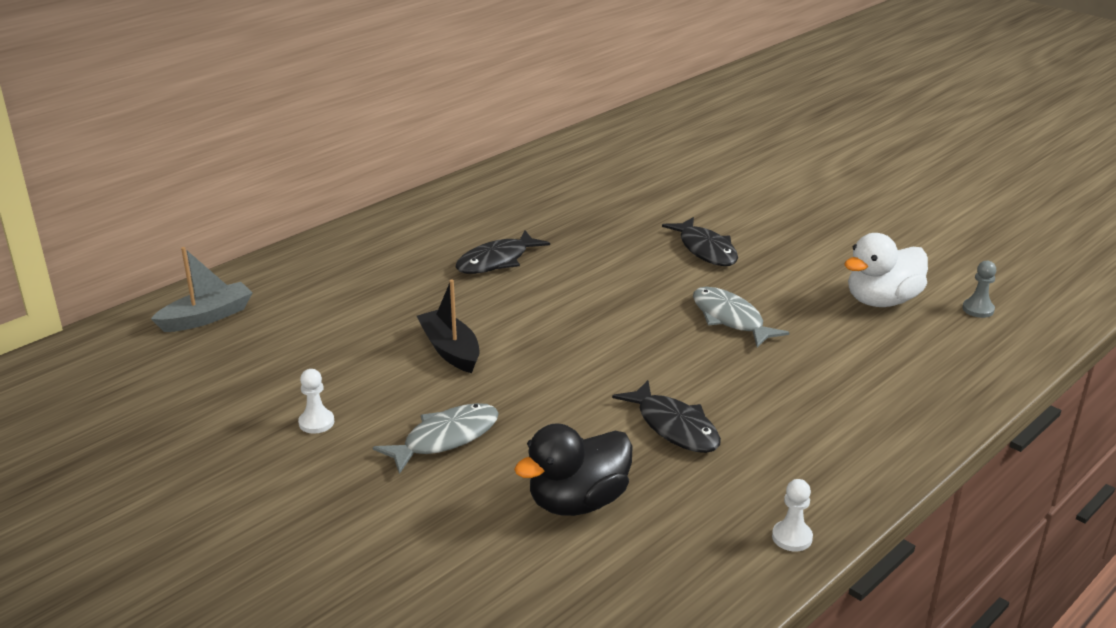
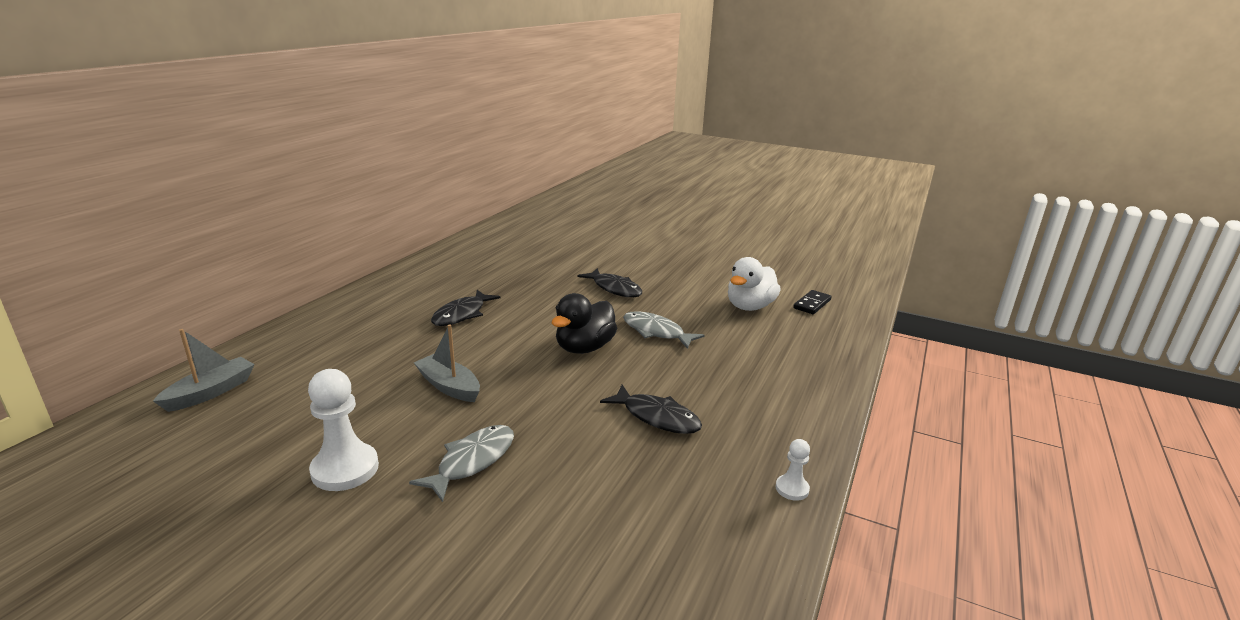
camera: 20 degrees left, 5 degrees down
(316, 422) = (345, 469): white pawn -> white pawn, size x1.94
(450, 350) = (449, 386): black boat -> grey boat
(578, 502) = (610, 495): black duck -> black duck (584, 348)
(978, 309) = (812, 304): grey pawn -> black domino

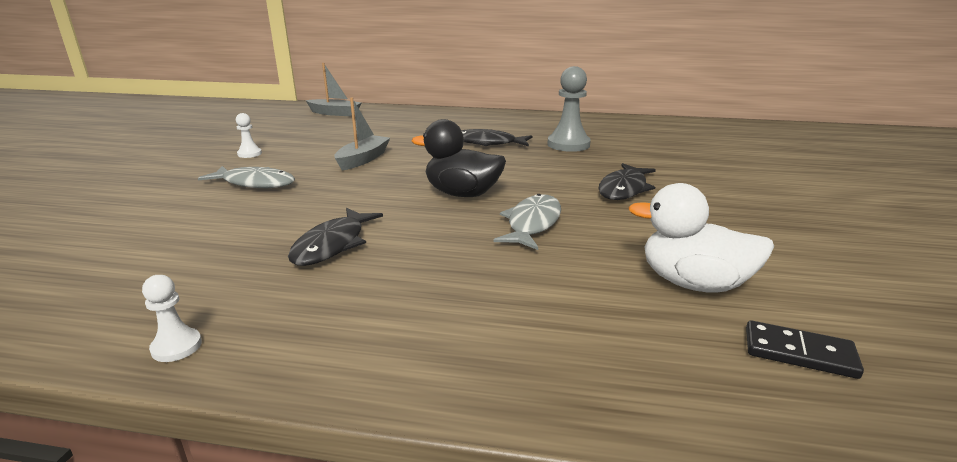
camera: 75 degrees right, 0 degrees up
(345, 469) = (249, 154): white pawn -> white pawn, size x0.52
(502, 283) = (568, 144): none -> grey pawn

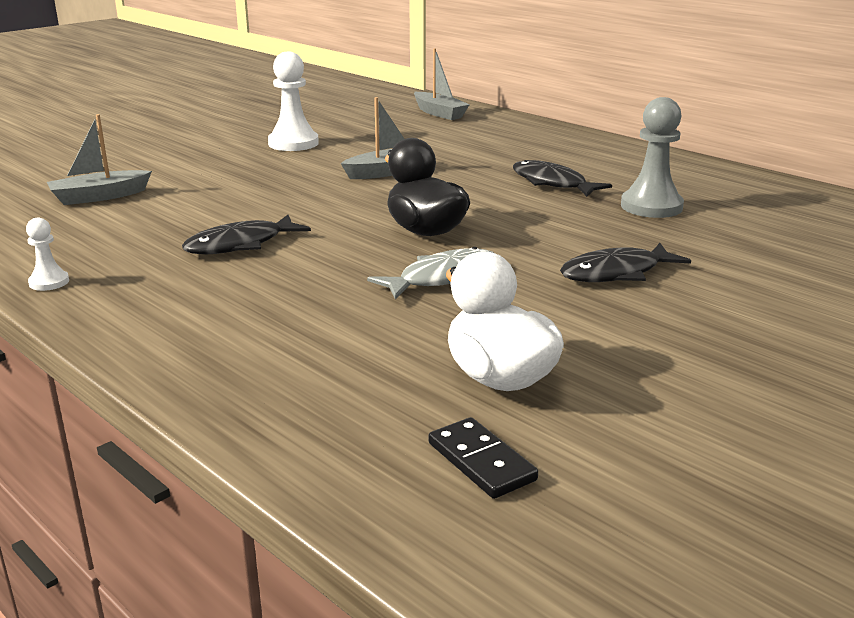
camera: 35 degrees right, 0 degrees up
(111, 241) = (99, 197): none -> grey boat
(249, 154) = (293, 143): white pawn -> white pawn, size x1.94
(255, 183) = (258, 174): grey fish -> none

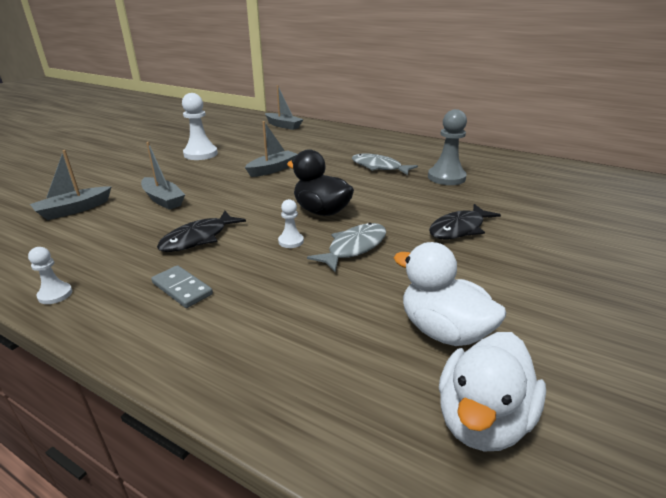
camera: 15 degrees left, 5 degrees up
(195, 294) = (182, 289): none -> grey domino
(216, 196) = (163, 200): none -> grey boat
(360, 261) = (291, 241): none -> white pawn
(481, 461) = (482, 419): black domino -> white duck
(552, 183) = (379, 167): black fish -> grey fish

